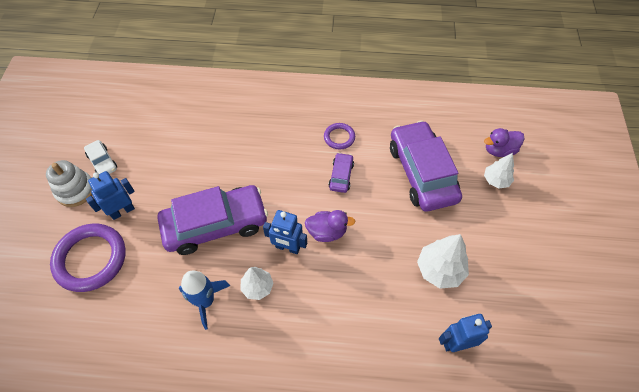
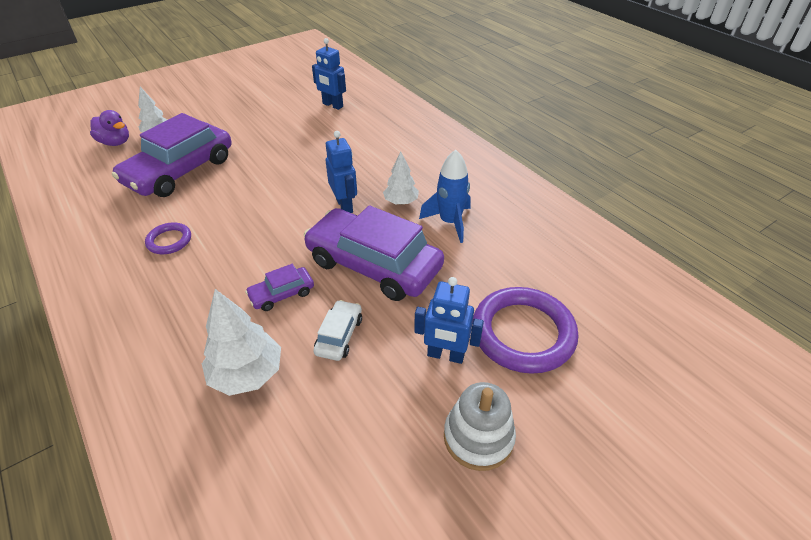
camera: 130 degrees left, 15 degrees down
(102, 162) = (408, 449): white car -> white car (339, 336)
(327, 232) = (303, 192): purple duck -> none
(341, 176) = (227, 214): purple car -> purple car (282, 294)
(440, 269) = (280, 128): white tree -> white tree (247, 374)

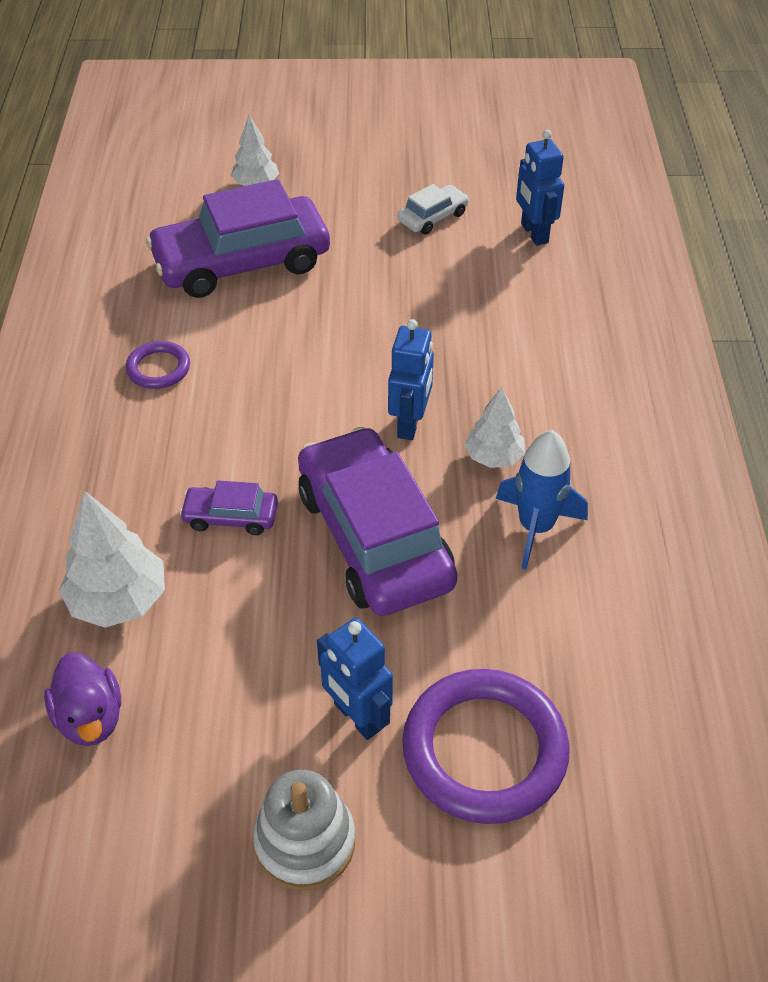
camera: 35 degrees right, 5 degrees up
(115, 142) = (196, 178): purple duck -> purple duck (90, 718)
(339, 336) = (253, 613): white car -> white car (433, 217)

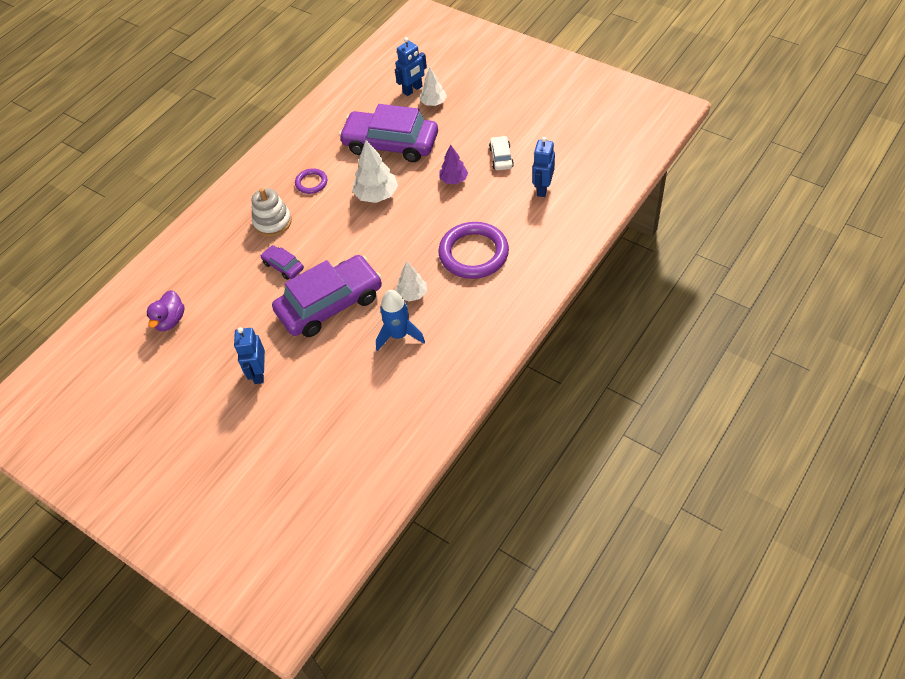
camera: 40 degrees right, 5 degrees up
(118, 600) = (215, 280): white tree -> white tree (376, 195)
(305, 842) = (202, 407): white stacking toy -> white stacking toy (272, 222)
(374, 537) = (330, 304): purple car -> purple car turned 45 degrees clockwise
(392, 272) = (454, 180): none -> purple tree
(410, 424) = (391, 260): blue robot -> blue robot (413, 90)
(433, 217) = (501, 157): white car -> white car turned 90 degrees counterclockwise
(484, 750) = (292, 412): purple ring -> purple ring (473, 253)

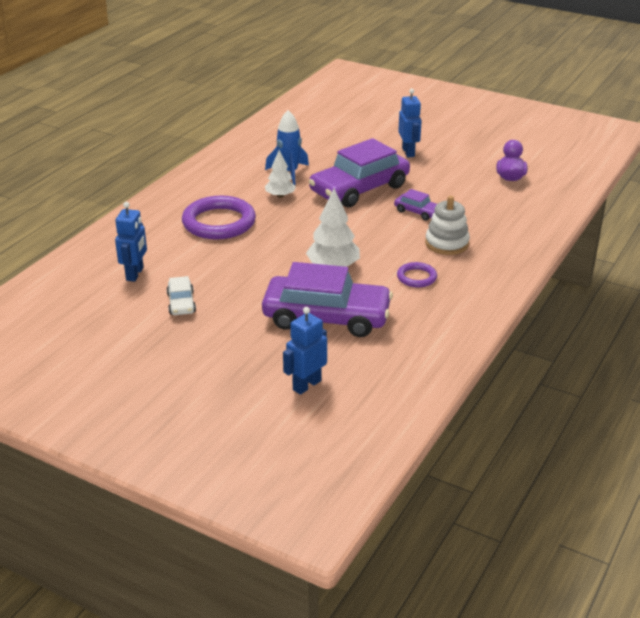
camera: 170 degrees right, 20 degrees down
(433, 103) = (273, 367): white tree -> none
(454, 180) = (241, 281): purple tree -> none

